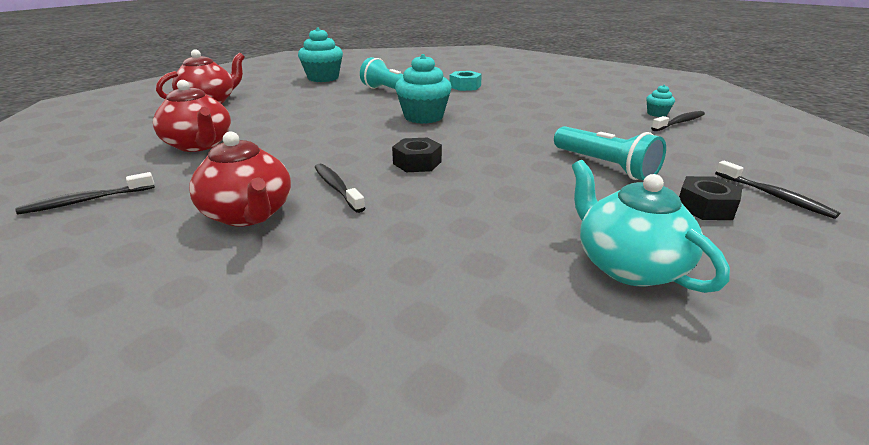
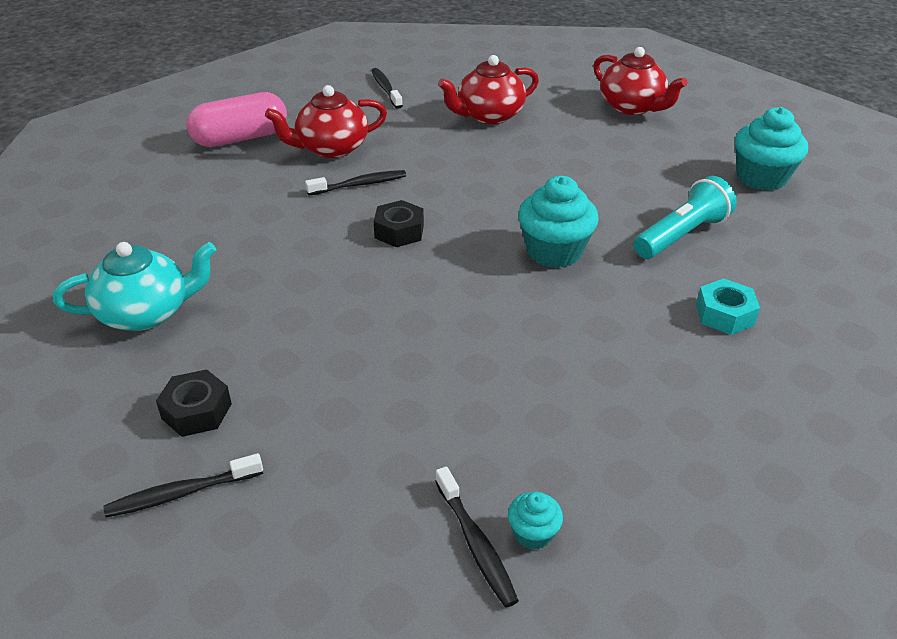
camera: 100 degrees right, 10 degrees up
(193, 293) = (240, 138): none -> pink capsule
(604, 166) = (333, 370): turquoise flashlight -> none

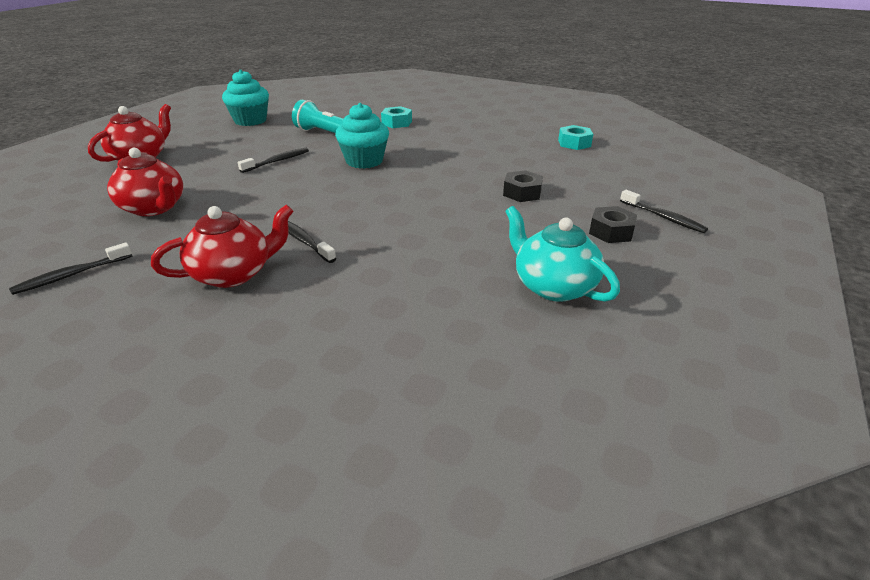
camera: 110 degrees left, 5 degrees down
(240, 138) = (215, 345): pink capsule -> none
(331, 148) = (234, 273): red teapot -> red teapot turned 75 degrees counterclockwise
(399, 231) = (370, 210): black nut -> black nut (522, 193)
(476, 544) = (593, 151): black toothbrush -> black toothbrush (277, 161)
(533, 533) = (574, 143): turquoise cupcake -> turquoise nut

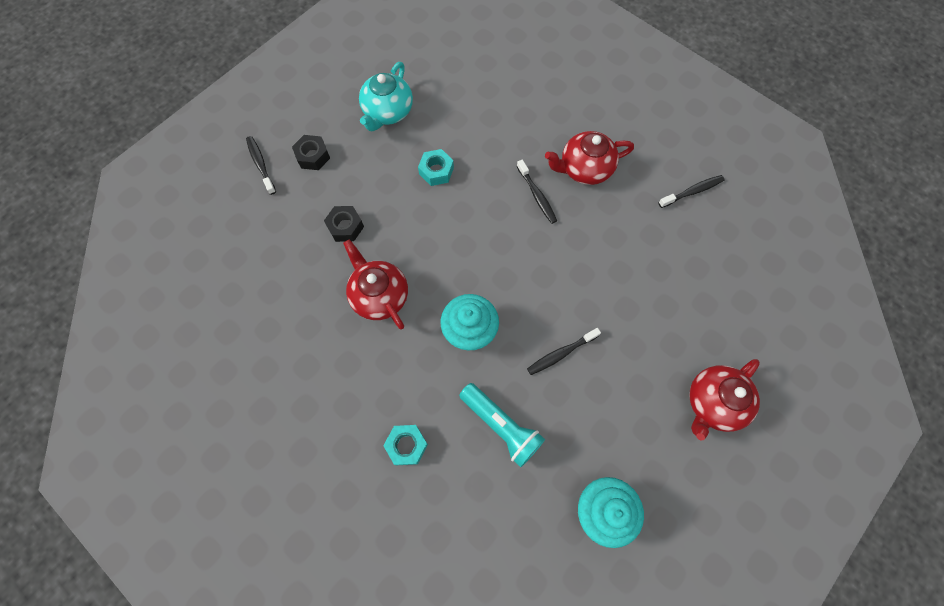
camera: 165 degrees left, 35 degrees up
(154, 208) = (663, 276): red teapot -> red teapot (379, 295)
(553, 286) = (388, 112): turquoise teapot -> turquoise teapot turned 45 degrees clockwise
(574, 143) = (230, 320): turquoise nut -> turquoise nut (436, 171)

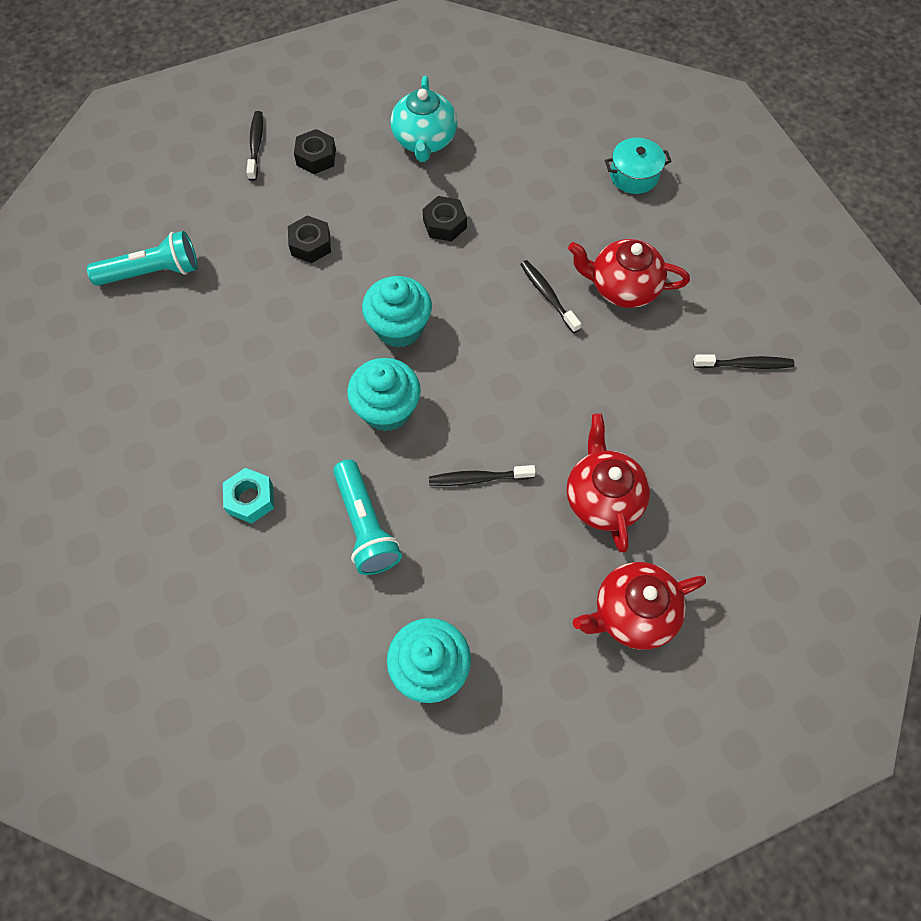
camera: 25 degrees right, 5 degrees down
(233, 300) = (152, 272): none -> turquoise flashlight
(379, 295) = (307, 331): red teapot -> red teapot (602, 497)
(388, 112) = (424, 141): turquoise teapot -> turquoise teapot turned 45 degrees counterclockwise
(436, 171) = (444, 224): turquoise nut -> black nut
(445, 264) = (399, 327): none -> turquoise cupcake
(537, 196) = (547, 295): black toothbrush -> black toothbrush turned 150 degrees clockwise
(549, 83) = (634, 176): none -> turquoise pot

